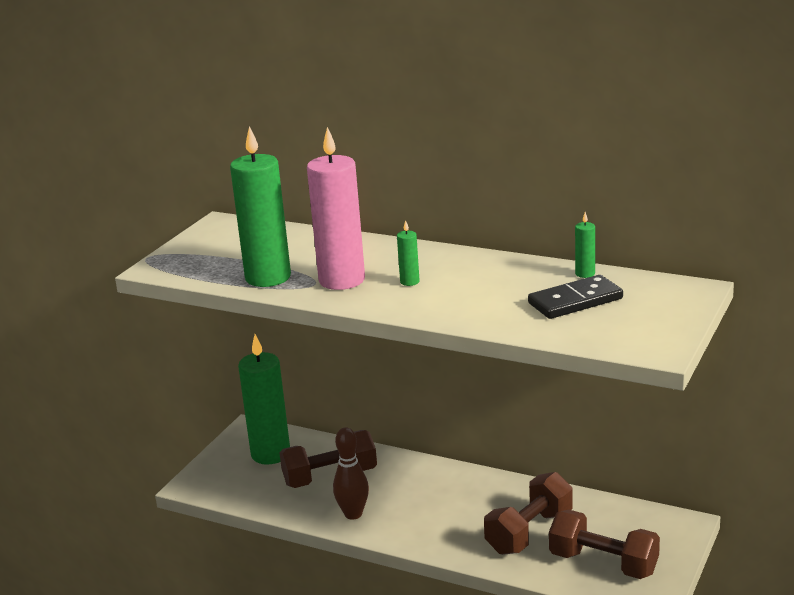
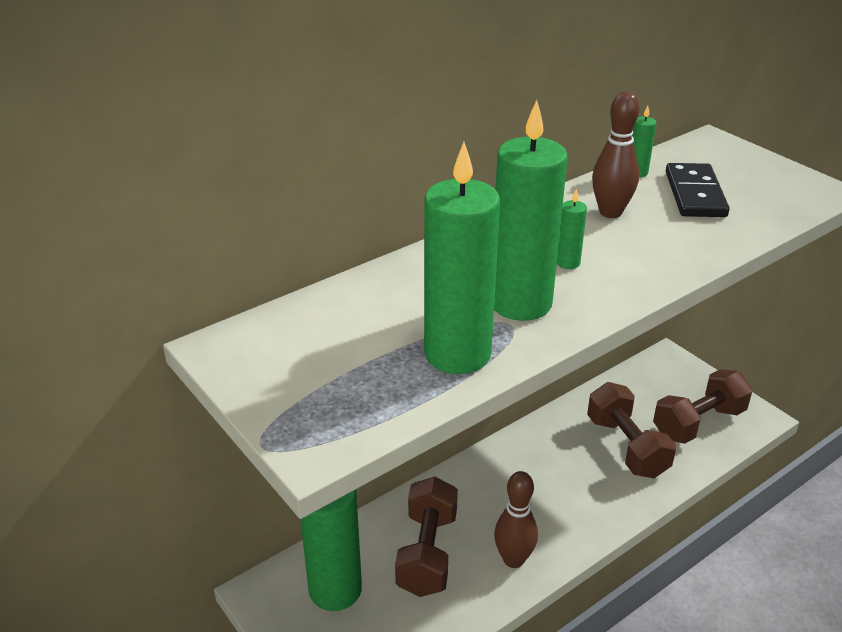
camera: 65 degrees left, 10 degrees up
(342, 280) = (520, 303): pink candle -> green candle
(502, 279) = (610, 212): none -> brown bowling pin

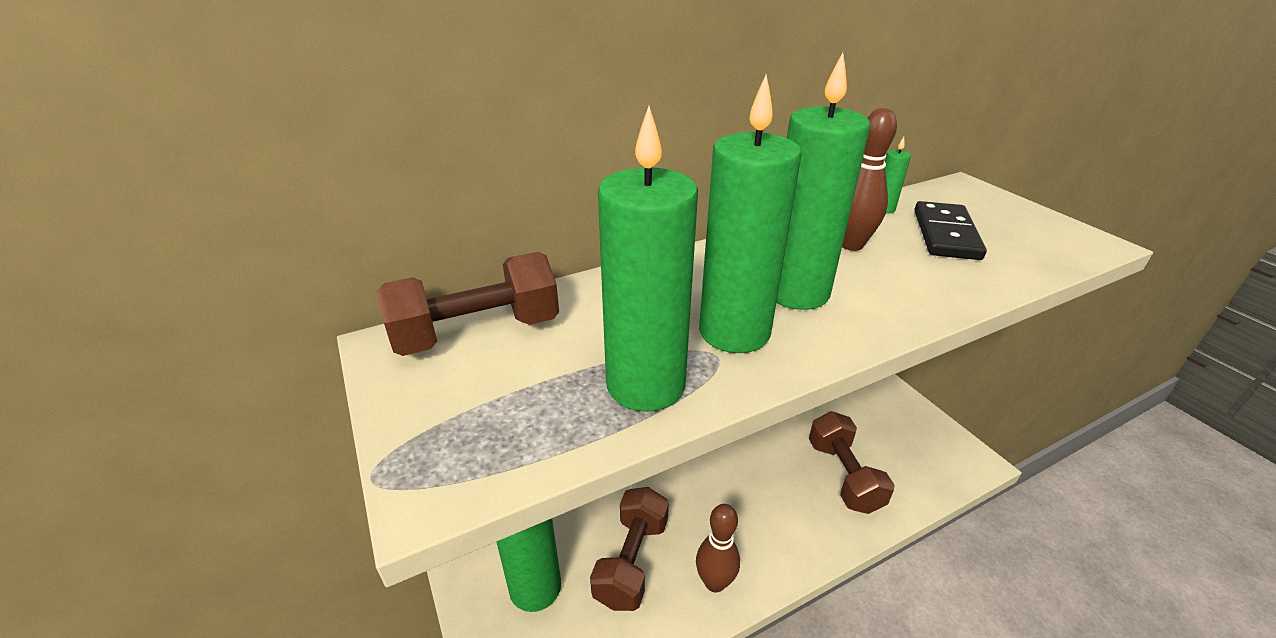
camera: 10 degrees right, 0 degrees up
(568, 263) = (796, 292): green candle -> green candle, size x2.42
(698, 423) = (917, 460): brown dumbbell -> brown dumbbell (477, 332)

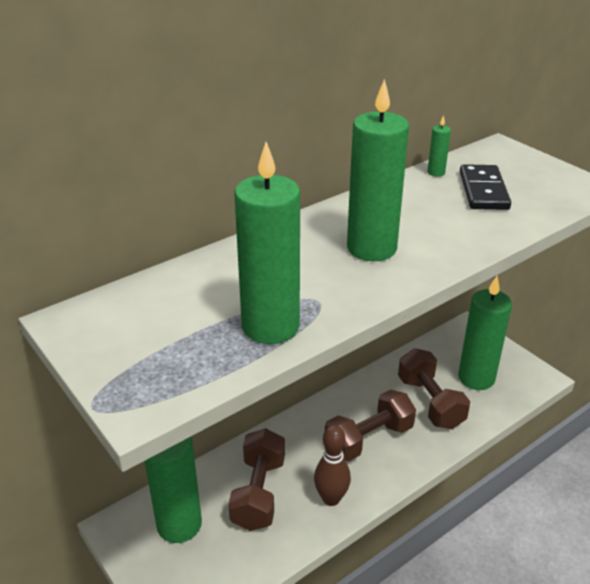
camera: 10 degrees left, 0 degrees up
(477, 332) = (132, 303): brown dumbbell -> brown dumbbell (369, 439)
(734, 332) = (328, 283): green candle -> green candle (476, 378)
(851, 244) = (411, 206): brown bowling pin -> none

